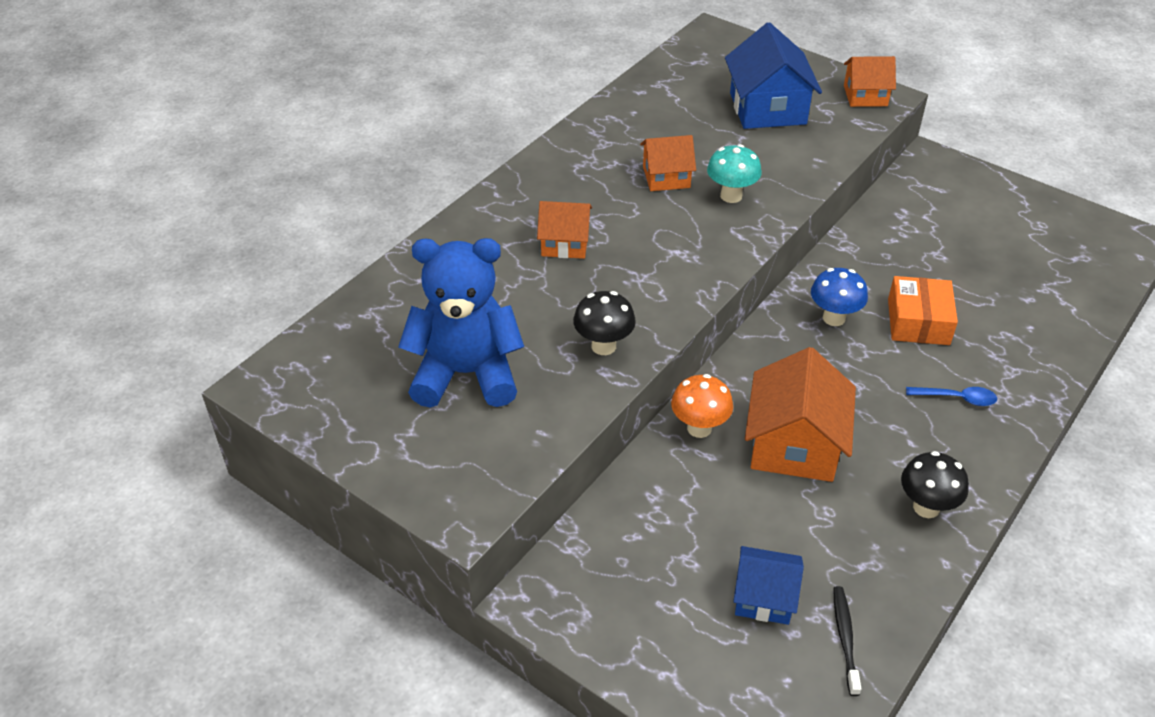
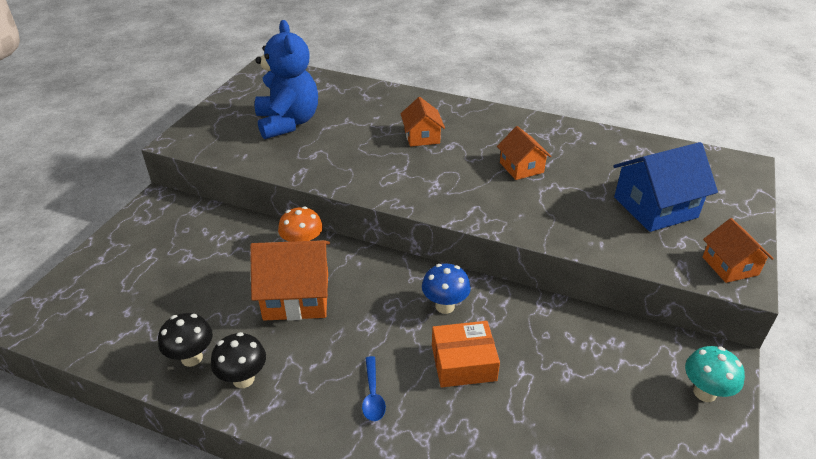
camera: 75 degrees right, 5 degrees down
(603, 346) = (325, 166): black mushroom -> black mushroom (192, 358)
(731, 196) = (517, 201): turquoise mushroom -> turquoise mushroom (704, 392)
(764, 597) = (156, 295): blue house -> none
(845, 638) = (120, 339): black toothbrush -> none

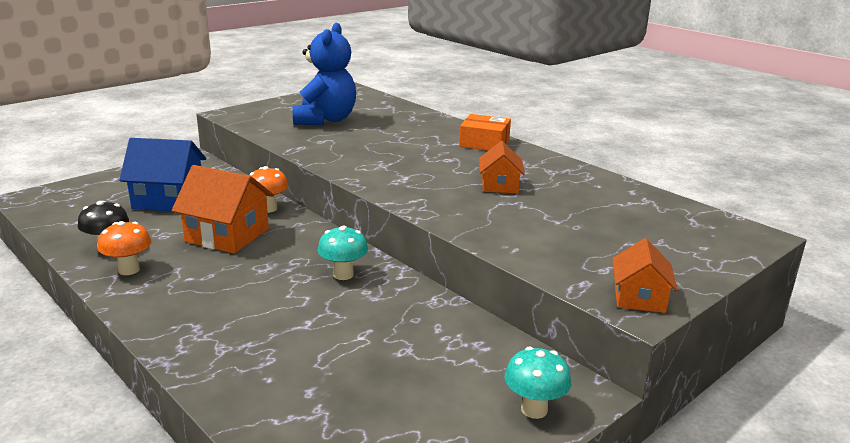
camera: 25 degrees right, 15 degrees down
(243, 379) = (129, 270): black mushroom -> orange mushroom
(373, 395) = (214, 310): blue spoon -> none
(422, 136) = (430, 149): orange house -> none
(445, 306) = (343, 275): blue mushroom -> turquoise mushroom
(463, 363) = (315, 314): orange box -> orange box (484, 143)
(655, 207) = (607, 240): blue house -> blue house (168, 199)

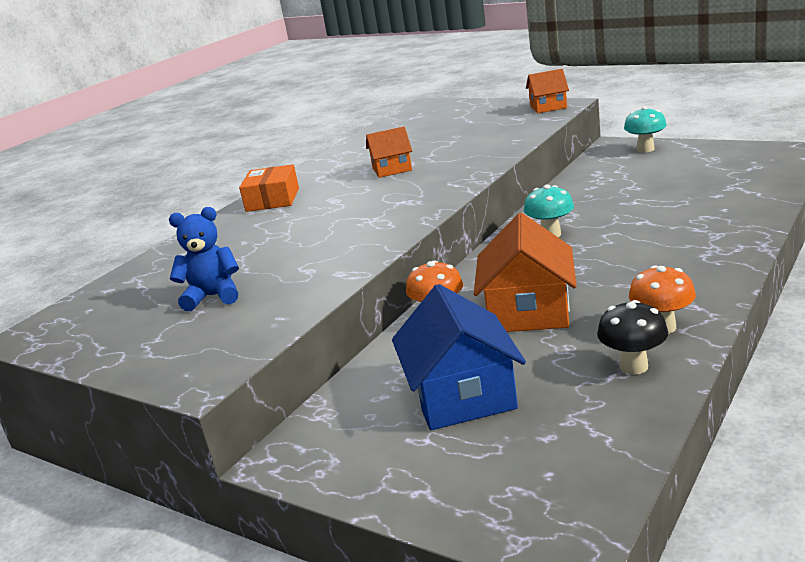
camera: 100 degrees left, 0 degrees up
(325, 120) = (213, 296): blue teddy bear -> blue teddy bear, size x0.61

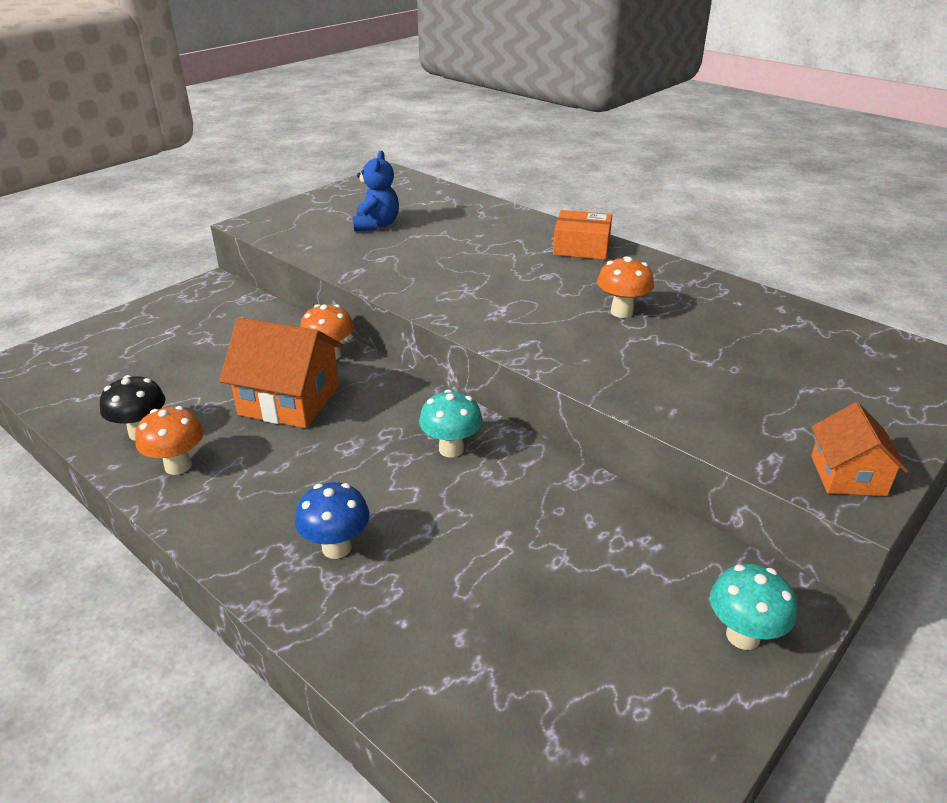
camera: 95 degrees right, 10 degrees up
(392, 169) = (621, 312): orange house -> orange mushroom
(462, 395) = (200, 350): blue house -> none
(687, 241) = (336, 547): none -> blue mushroom

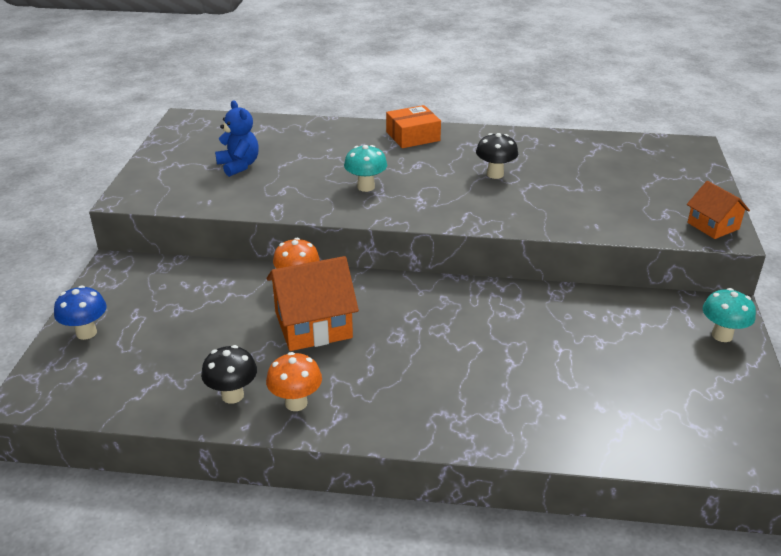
camera: 35 degrees left, 0 degrees up
(336, 547) = (473, 398): blue mushroom -> blue mushroom (86, 333)
(451, 449) = (464, 309): turquoise mushroom -> turquoise mushroom (366, 187)
(621, 312) = (495, 174): orange mushroom -> black mushroom

